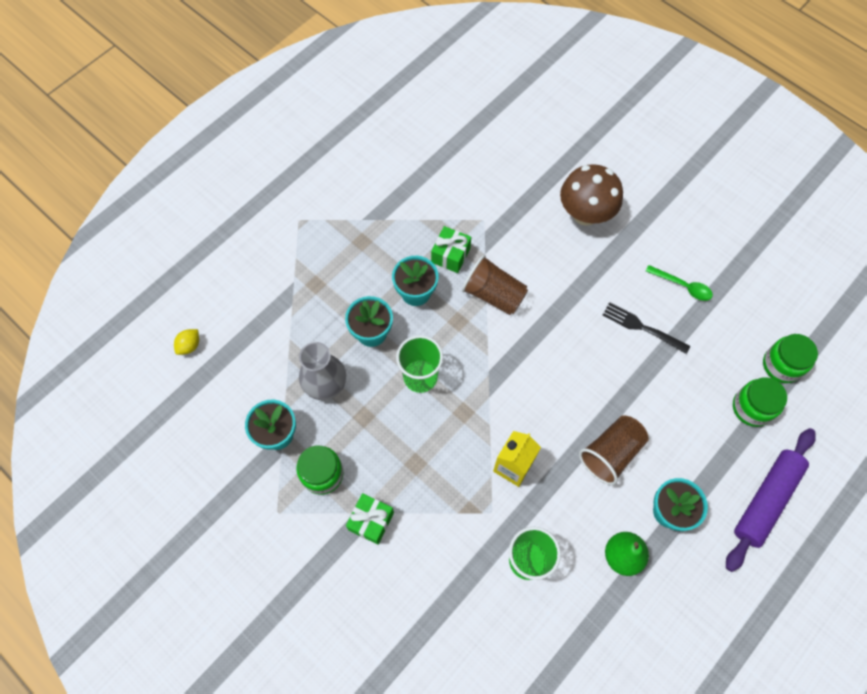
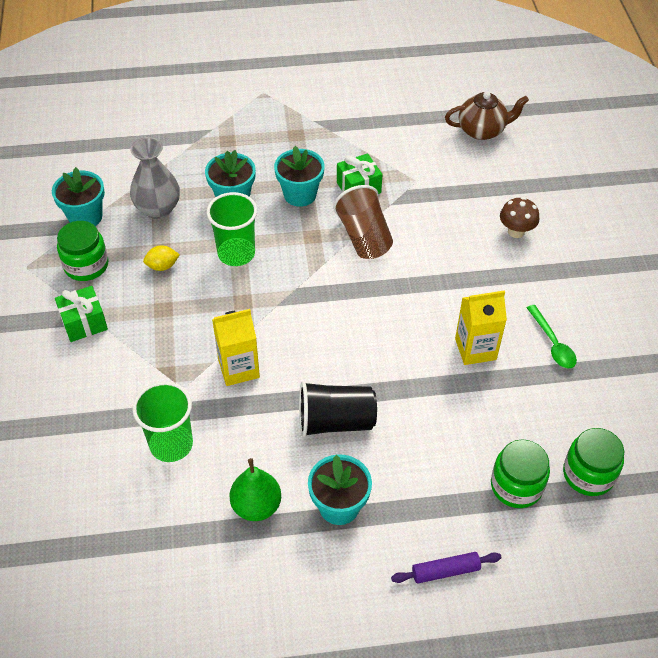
camera: 40 degrees right, 15 degrees down
(189, 346) = (92, 122): yellow lemon -> yellow lemon (162, 266)
(488, 143) = (482, 130): none -> brown teapot
(585, 214) = (516, 231): brown mushroom -> brown mushroom, size x0.55
(610, 453) = (335, 421): brown cup -> black cup
(643, 327) = (475, 349): black fork -> yellow carton
(766, 500) = (445, 571): purple rolling pin -> purple rolling pin, size x0.51

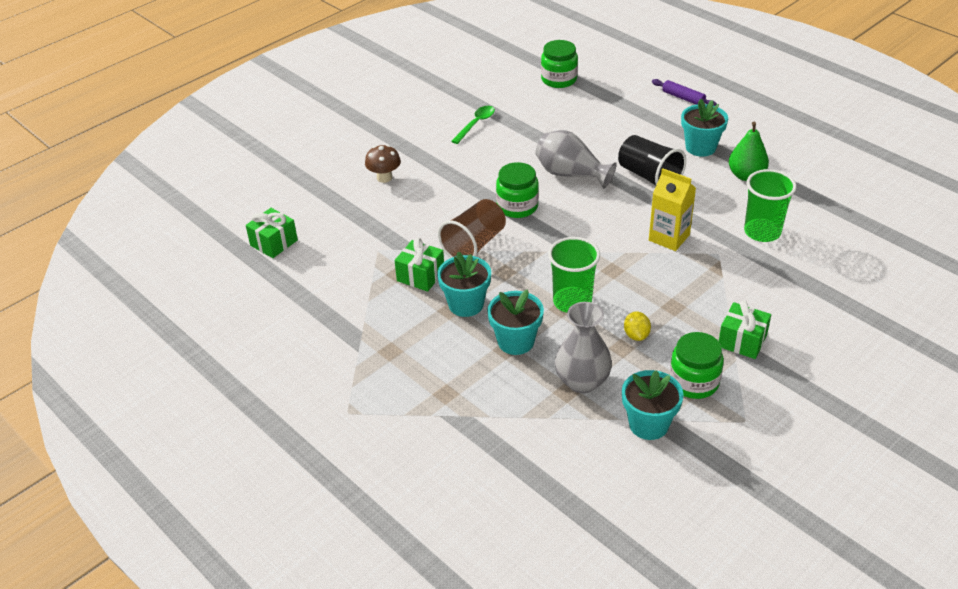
camera: 125 degrees left, 10 degrees down
(162, 266) = (636, 335): yellow lemon -> yellow lemon turned 45 degrees clockwise
(398, 362) = (570, 174): none -> grey vase
(475, 349) = (519, 150): yellow carton -> none
(482, 130) = (274, 243): brown teapot -> green gift
(516, 486) = (599, 97): green jar -> green jar (517, 206)

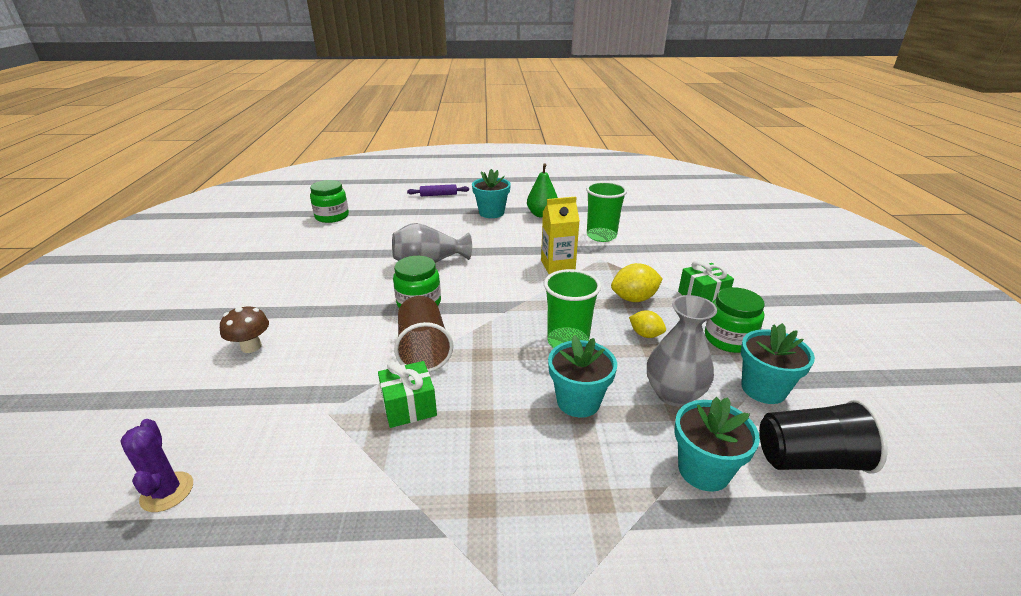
camera: 50 degrees left, 10 degrees down
(274, 243) = (167, 492): green gift -> purple cactus
(466, 304) = (489, 402): turquoise flower pot -> turquoise flower pot (703, 470)
(476, 124) = (297, 268): green spoon -> none
(649, 176) = (486, 240): black cup -> black cup (809, 459)
(680, 305) = (634, 299): none -> yellow lemon

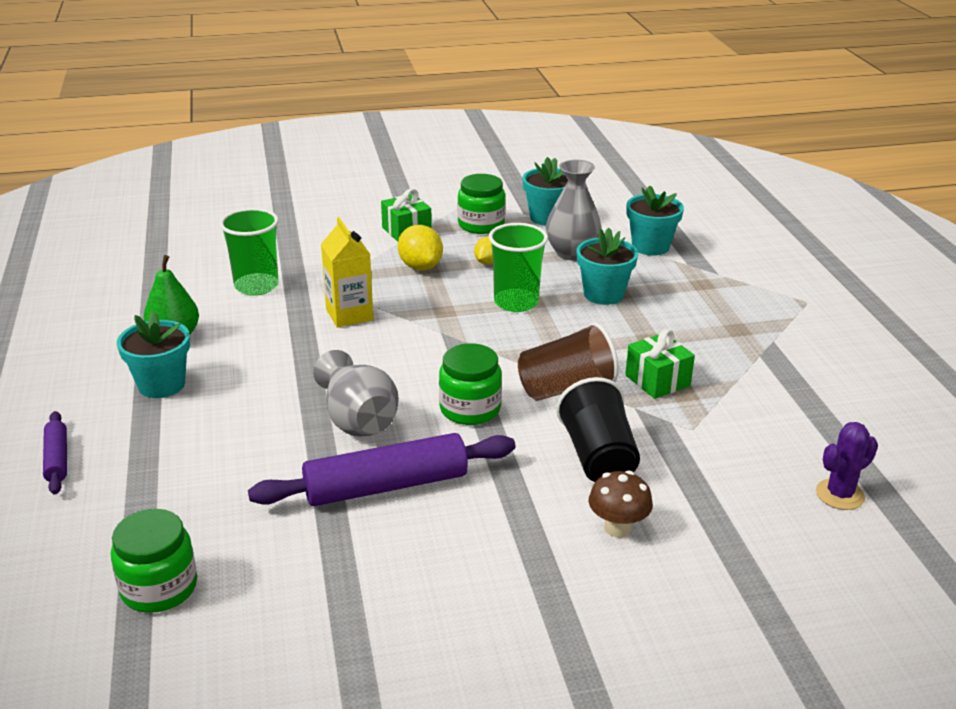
camera: 100 degrees left, 0 degrees up
(360, 269) = (386, 486): none -> purple rolling pin
(809, 459) = (618, 211): black cup -> black cup (598, 457)

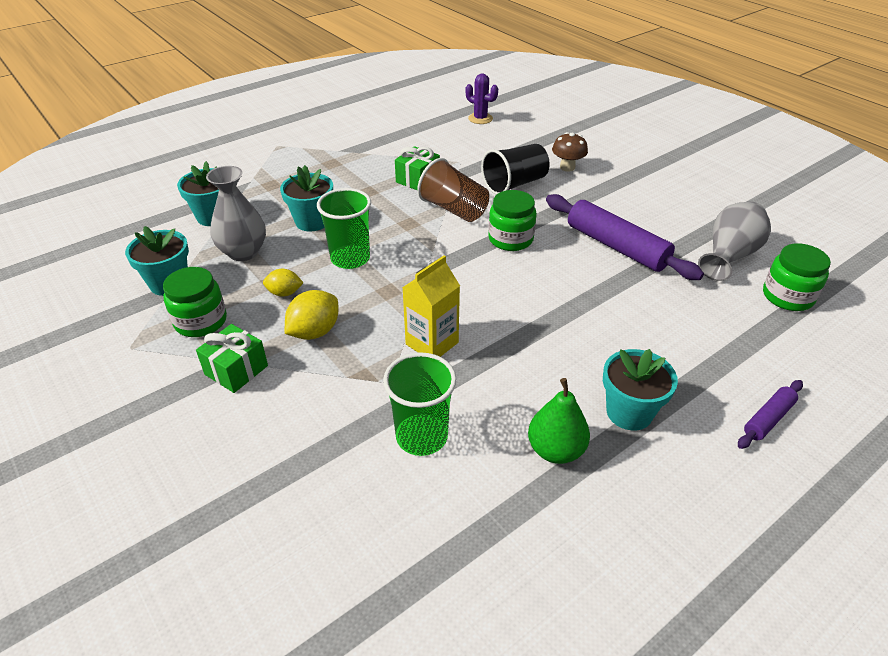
camera: 115 degrees left, 10 degrees up
(357, 420) = (567, 282): grey vase -> grey vase (729, 256)

